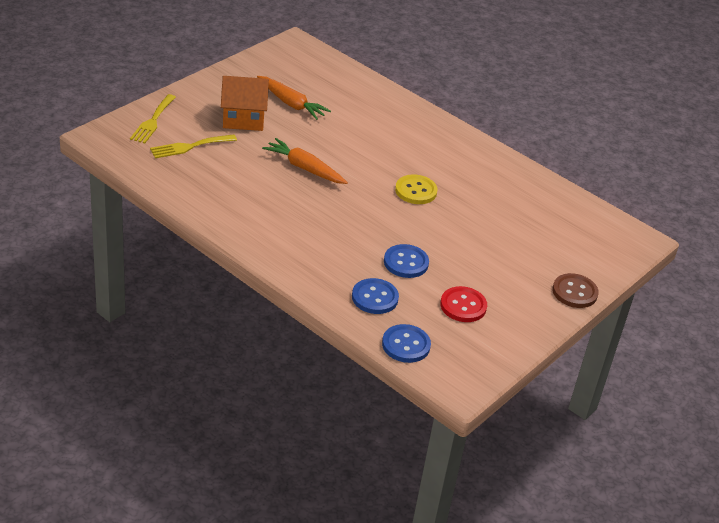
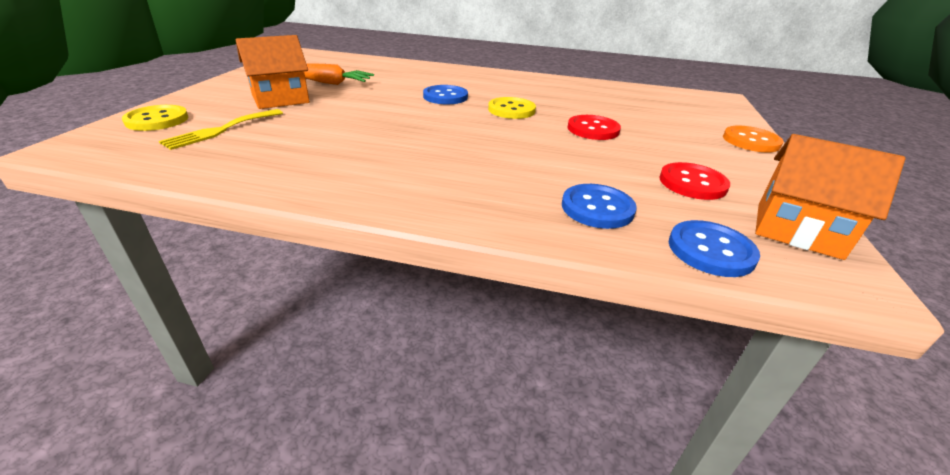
camera: 25 degrees left, 5 degrees down
(153, 121) = (157, 120): yellow fork -> yellow button
(304, 168) = (381, 118): orange carrot -> none
(406, 262) = (580, 163): blue button -> blue button (445, 97)
(457, 235) = (593, 129): none -> red button
(478, 357) = (797, 230): none -> orange house
(574, 292) = (751, 141): brown button -> orange button

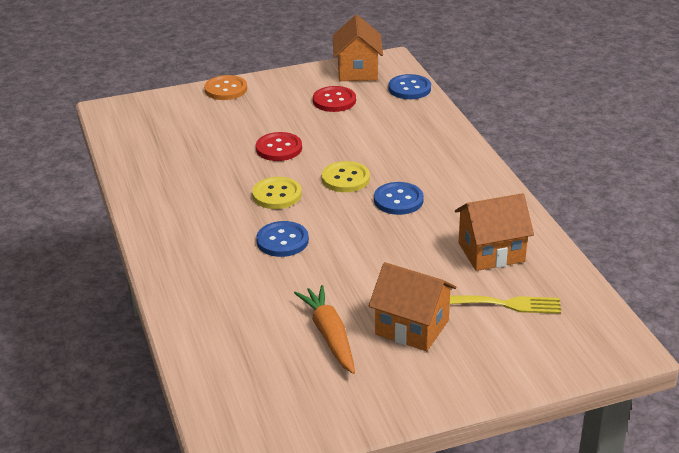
camera: 120 degrees left, 0 degrees up
(157, 120) = (540, 353): yellow button -> yellow button (345, 179)
(284, 150) = (491, 252): none -> orange house
(597, 208) = (407, 121): blue button -> blue button (398, 200)

